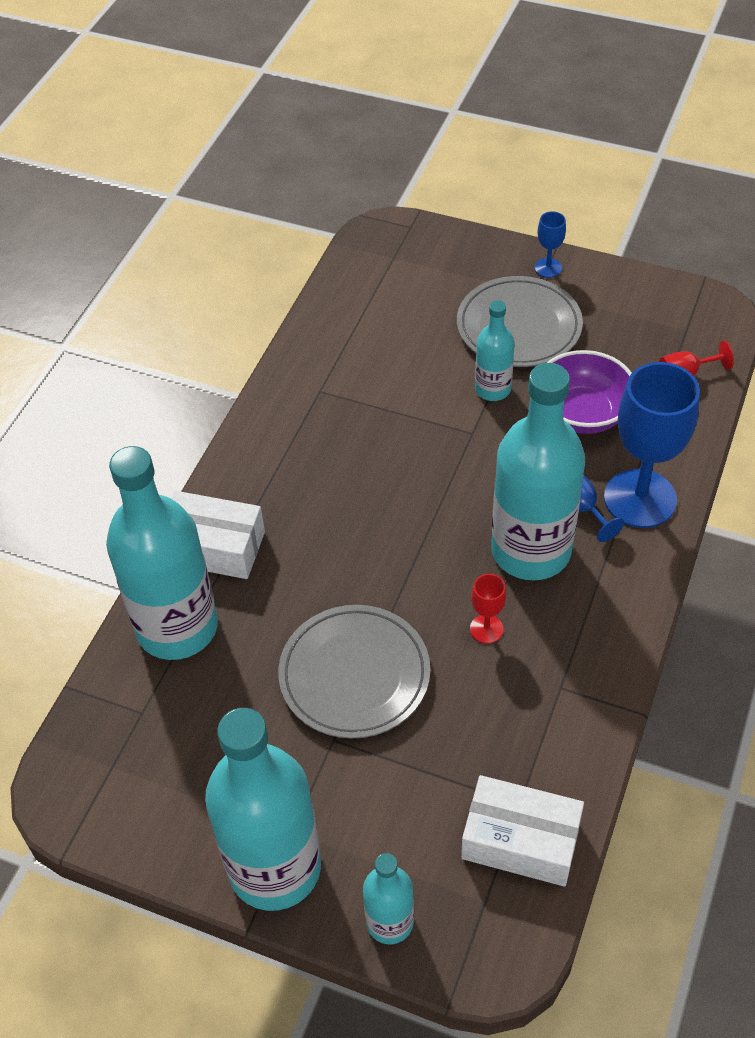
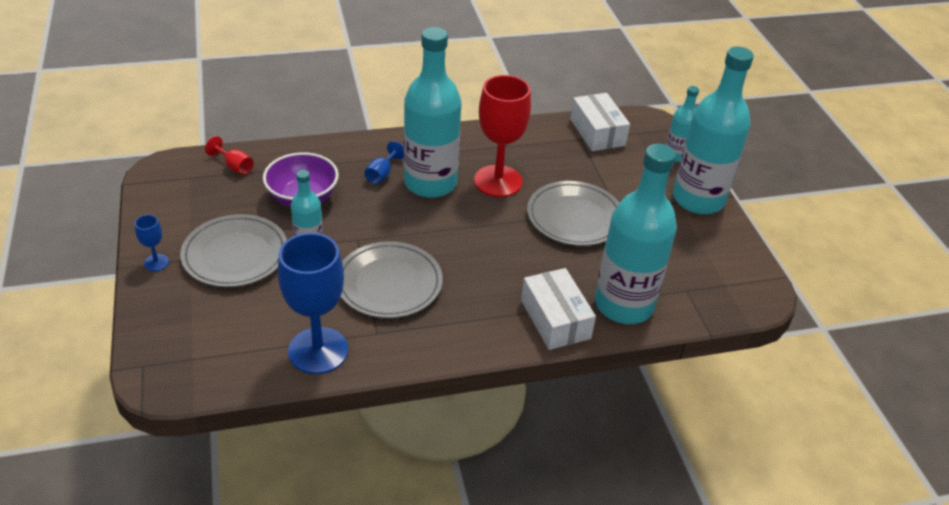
camera: 130 degrees left, 10 degrees down
(381, 430) = (389, 283): none -> grey plate
(486, 629) = (498, 181): red goblet -> red goblet, size x2.29
(640, 499) = (356, 155): blue goblet -> blue goblet (318, 350)

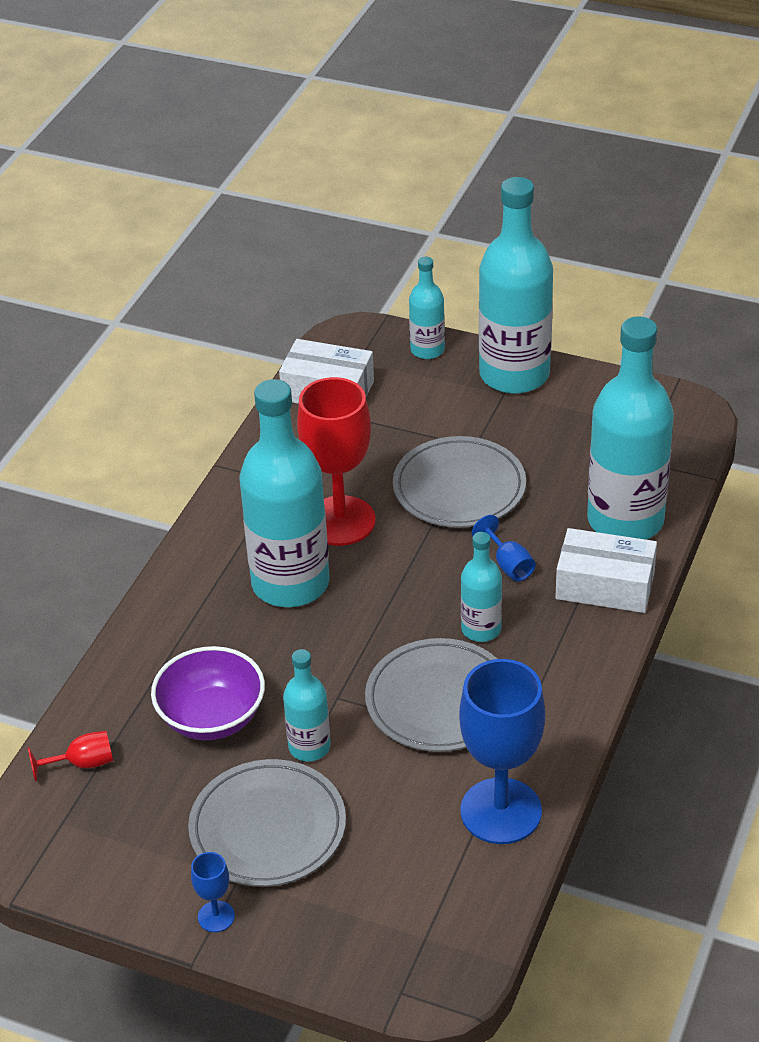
camera: 50 degrees left, 0 degrees up
(382, 174) = (232, 621): blue goblet -> blue goblet (508, 565)
(464, 277) = (481, 629): none -> turquoise bottle

